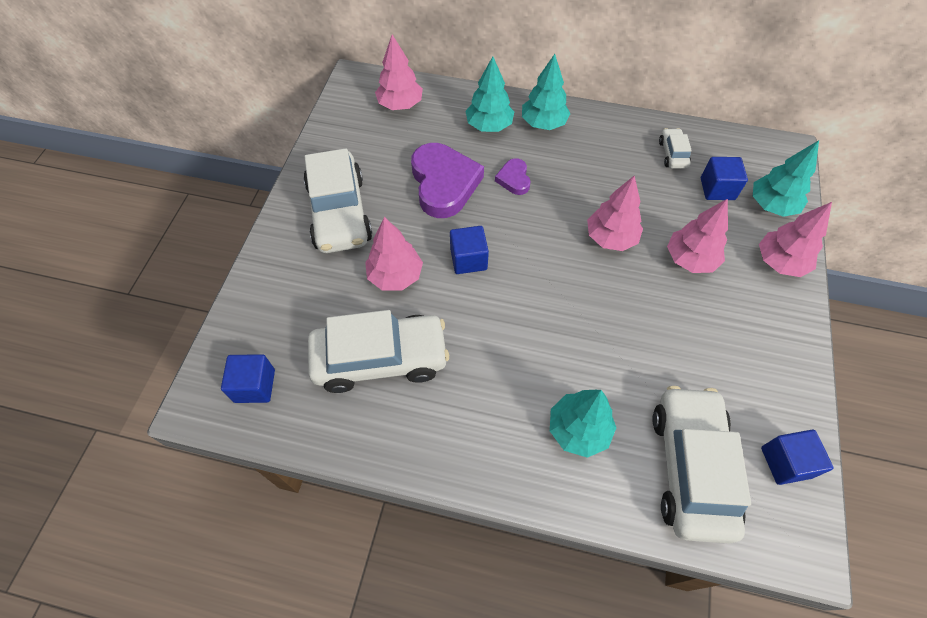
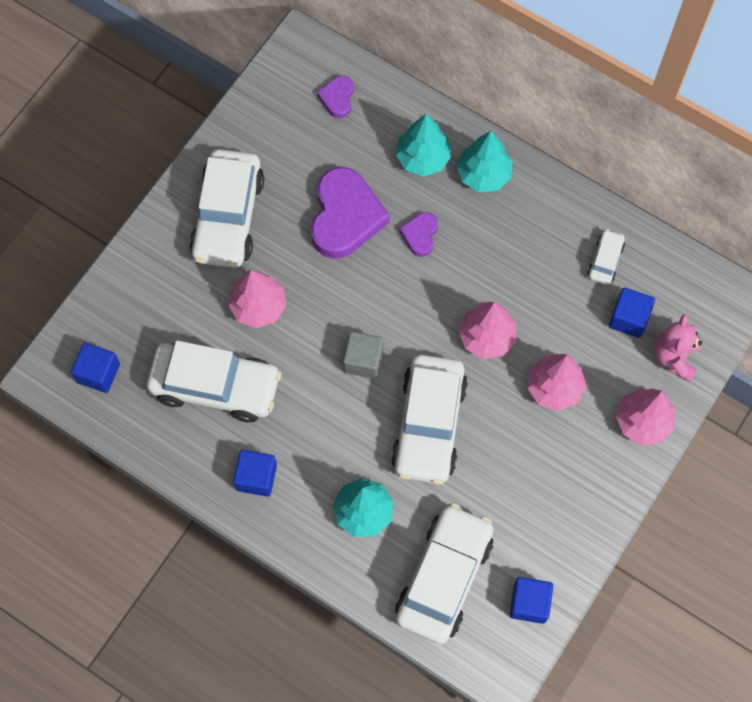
camera: 20 degrees right, 10 degrees up
(400, 105) = (337, 98): pink tree -> purple heart
(468, 259) = (335, 312): blue cube -> blue cube (256, 477)
(512, 291) = (363, 360): none -> grey cube
(599, 326) = (429, 425): none -> white car
(771, 205) = (674, 357): turquoise tree -> pink teddy bear

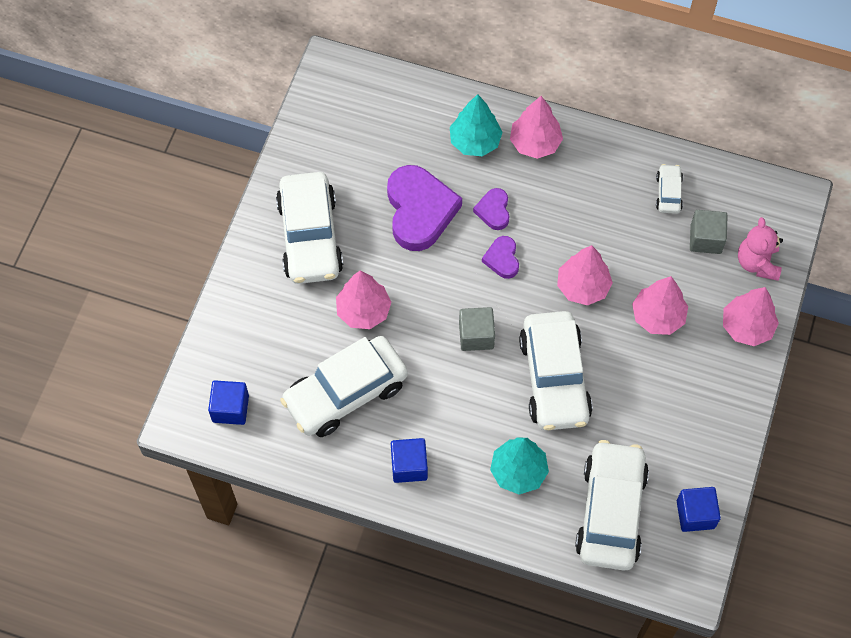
camera: 15 degrees left, 5 degrees down
(216, 386) = (345, 393): white car -> white car turned 150 degrees clockwise
(337, 98) = (379, 106): purple heart -> purple heart (502, 259)
(483, 174) = (535, 143): turquoise tree -> pink tree
(628, 318) = (705, 239): blue cube -> grey cube

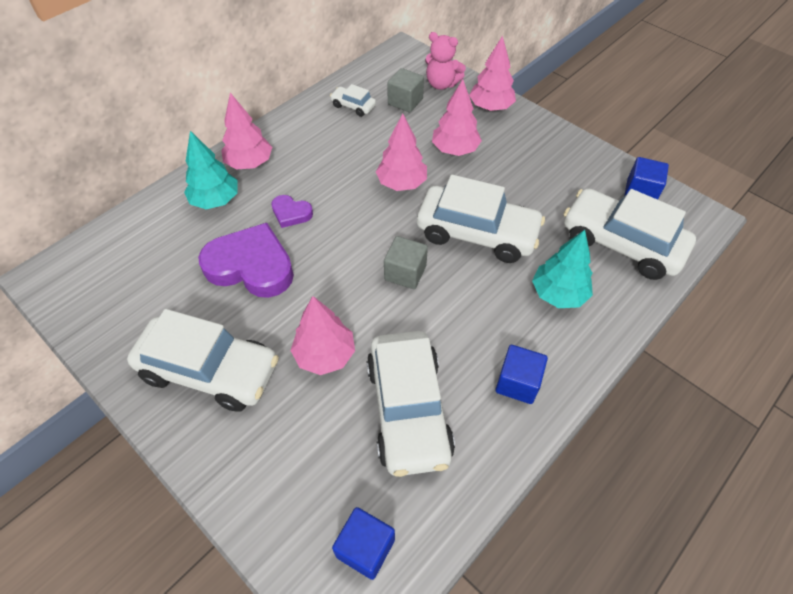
camera: 65 degrees left, 10 degrees down
(502, 259) = (341, 225): purple heart -> none

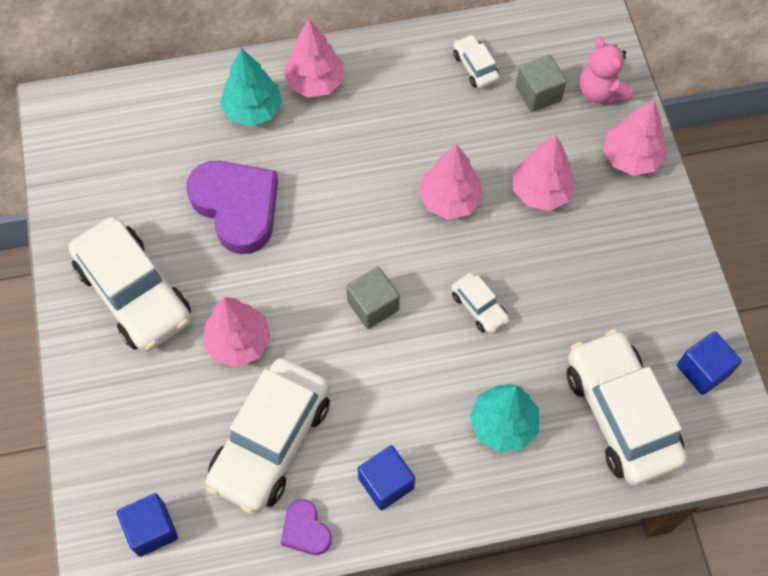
camera: 35 degrees right, 10 degrees up
(291, 213) = (314, 169): purple heart -> purple heart (305, 530)
(477, 233) = (479, 307): white car -> white car, size x0.45

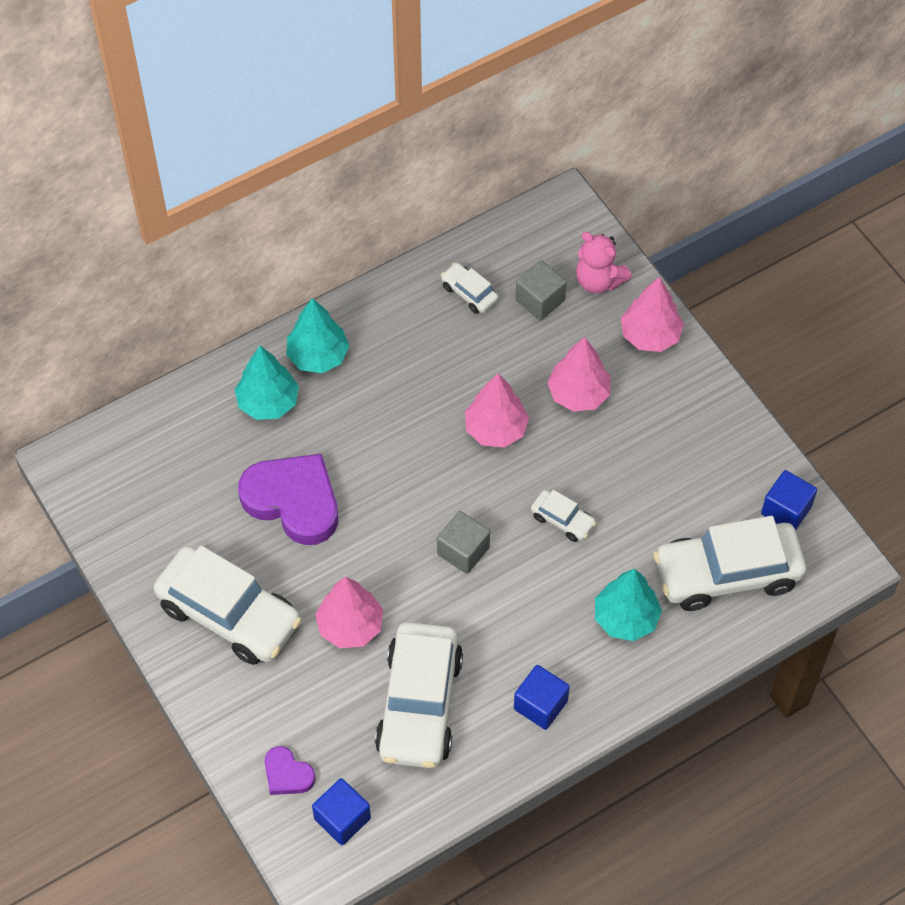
camera: 20 degrees left, 5 degrees down
(305, 530) = (484, 770): purple heart -> purple heart (287, 774)
(315, 82) = (318, 356): pink tree -> turquoise tree
(620, 414) = (727, 573): white car -> white car turned 60 degrees counterclockwise

